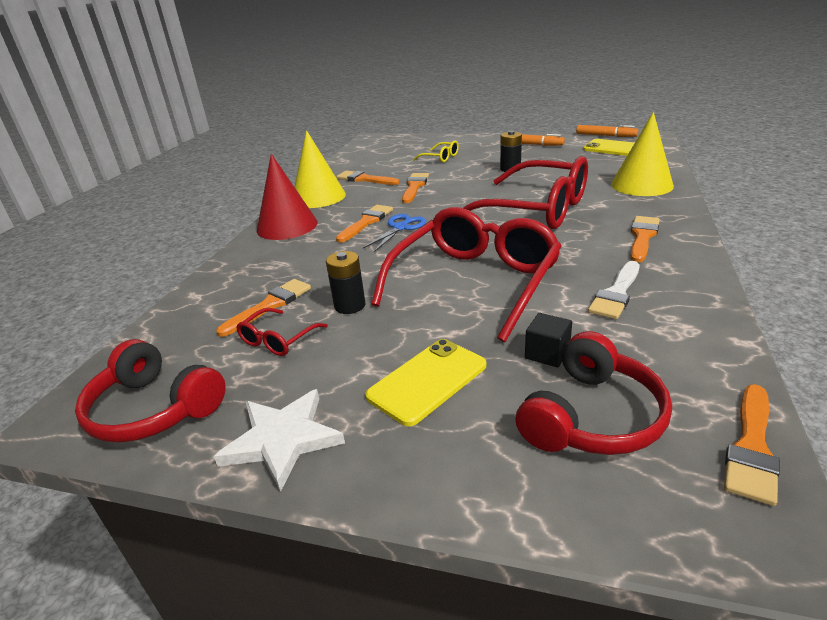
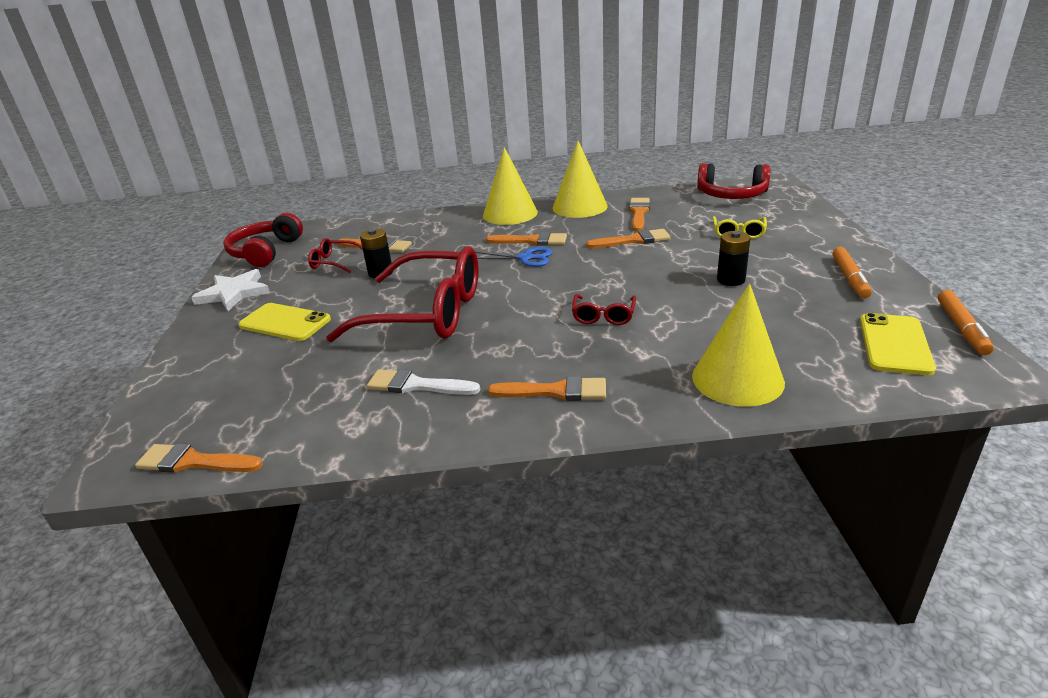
camera: 70 degrees right, 0 degrees up
(287, 226) = (510, 213): red cone -> yellow cone
(535, 210) = (603, 316): red glasses -> red glasses, size x0.42
(547, 353) = (316, 362): black cube -> none
(592, 417) = (238, 391): red headphones -> red headphones (731, 195)

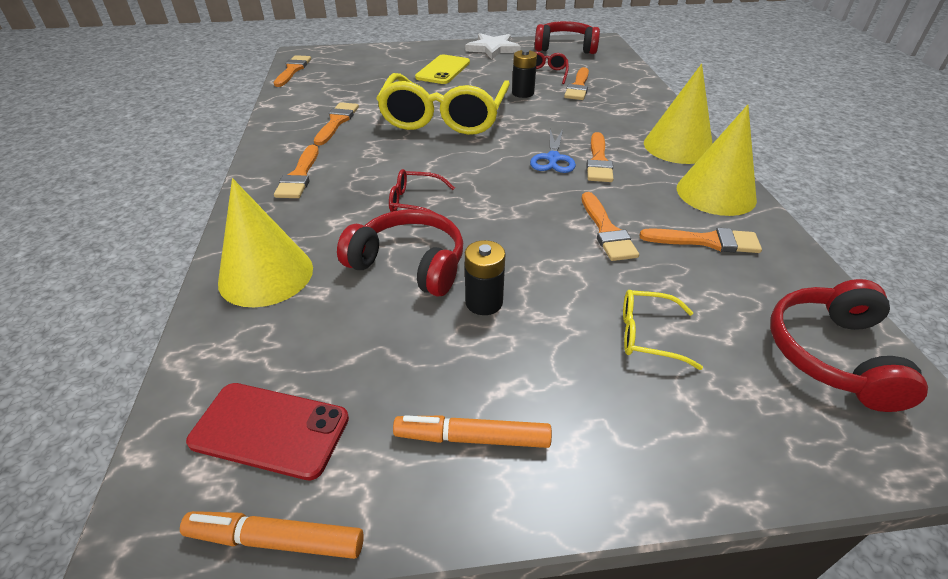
camera: 85 degrees right, 10 degrees up
(417, 385) = (337, 122): white brush -> orange brush
(426, 313) = (444, 117): red glasses -> yellow glasses
(696, 310) = (409, 263): none -> red headphones
(895, 344) = (270, 430): yellow phone -> red phone

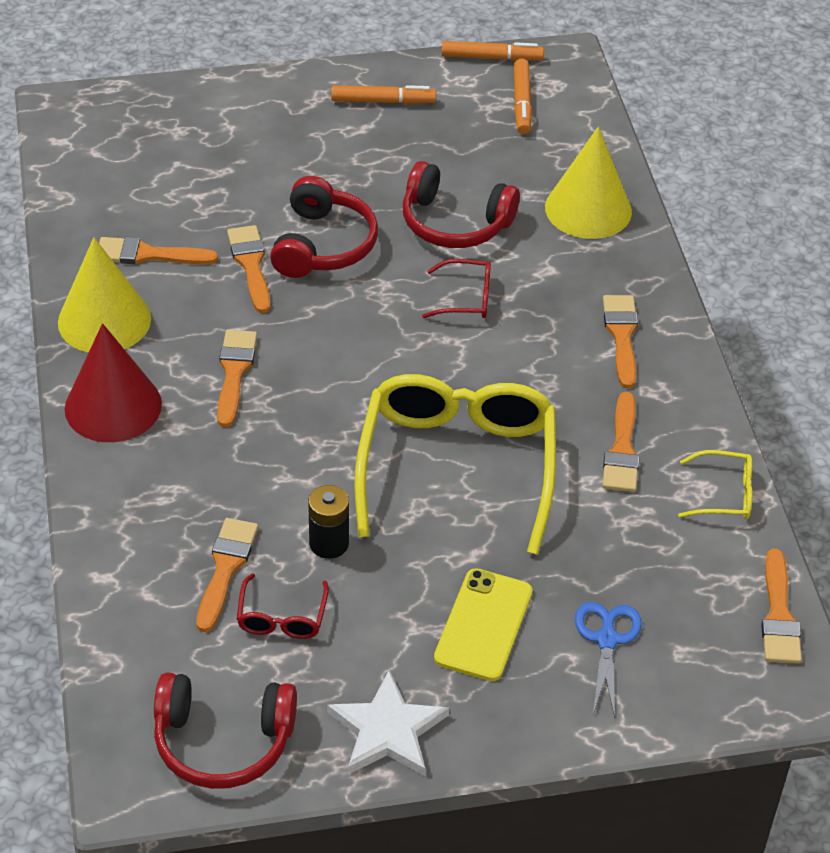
camera: 175 degrees right, 5 degrees up
(270, 430) = (521, 103): red phone -> orange marker
(484, 302) = (380, 188): black battery -> none
(553, 158) = (295, 376): blue scissors -> blue scissors (607, 639)
(647, 335) = (242, 165): yellow glasses -> yellow glasses (724, 494)
(678, 146) = (113, 406): yellow cone -> red cone
(831, 354) = (99, 155): red headphones -> red headphones (323, 245)

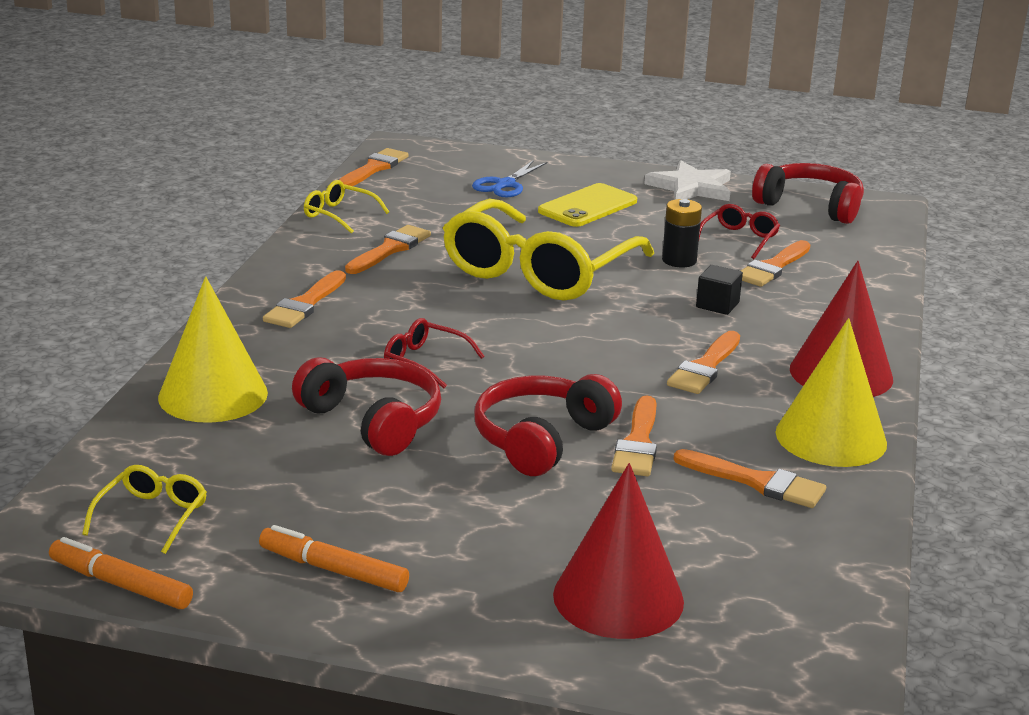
camera: 155 degrees left, 20 degrees down
(204, 134) = (618, 598): none -> red cone
(258, 473) = (717, 305): none -> black cube
(521, 103) = (152, 516): orange marker -> yellow glasses

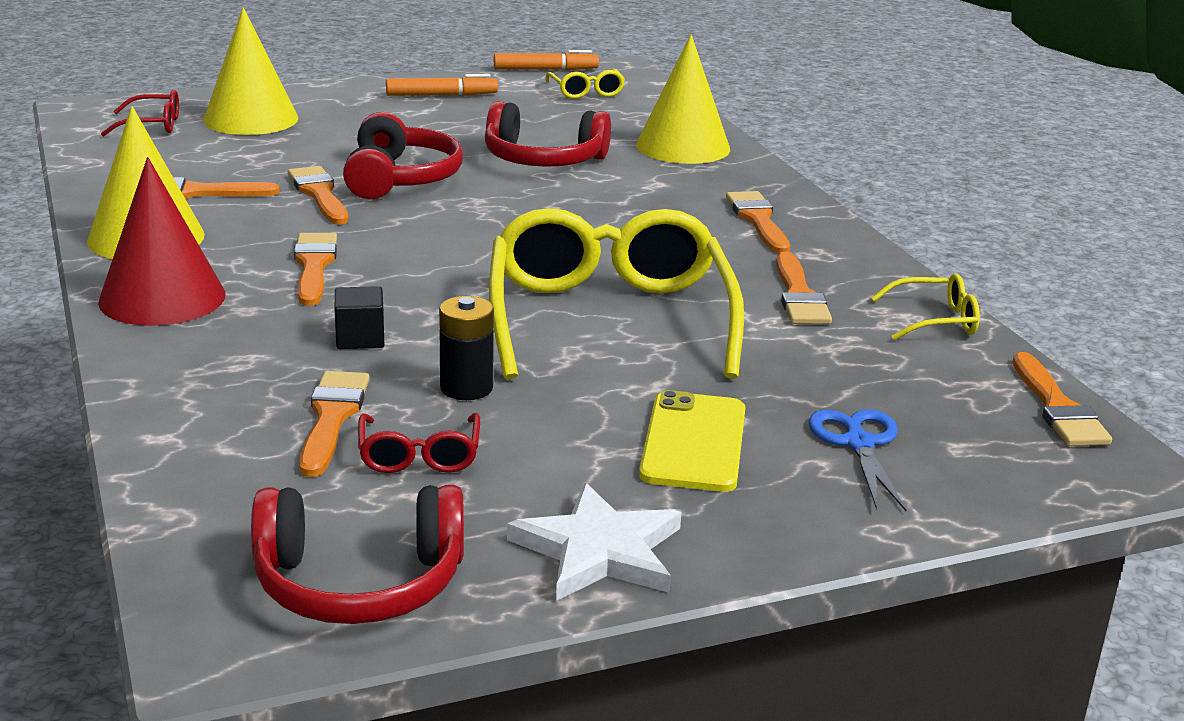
camera: 145 degrees right, 0 degrees up
(425, 362) = (574, 204): red glasses -> red glasses (152, 125)
(618, 598) = (251, 119): red cone -> yellow cone

